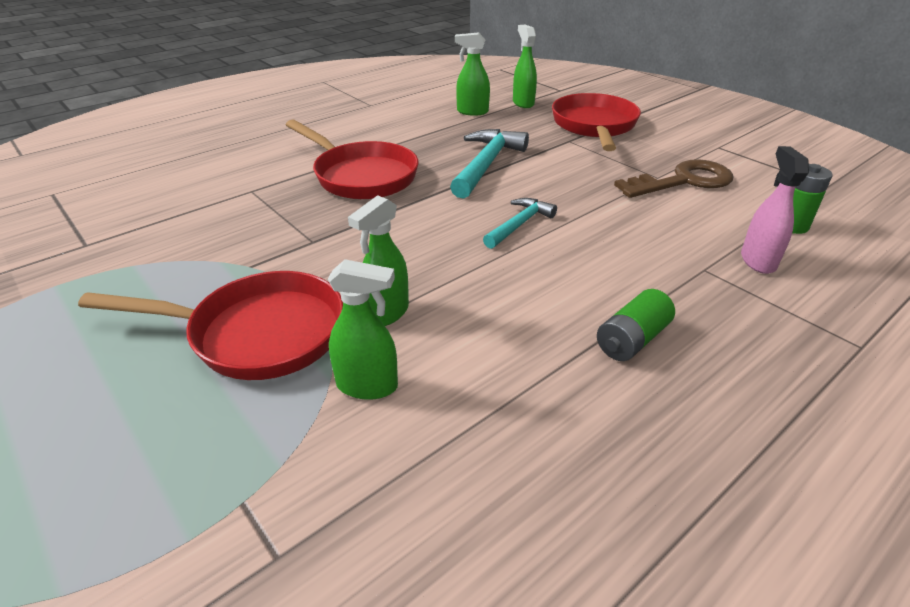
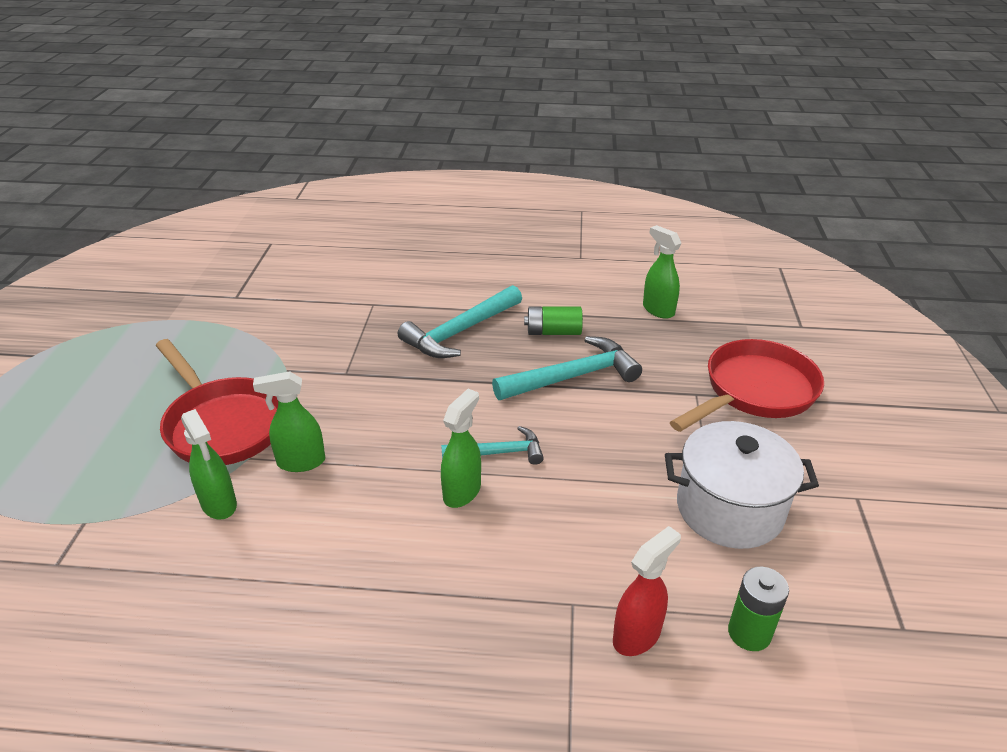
camera: 45 degrees right, 0 degrees up
(361, 176) = (460, 332): red pan -> turquoise hammer
(523, 103) = (728, 324): green spray bottle -> green spray bottle (462, 492)
(632, 340) = (406, 608): green battery -> green battery (553, 332)
(683, 181) = (729, 509): brown key -> white pot
(757, 261) = (637, 635): pink spray bottle -> red spray bottle

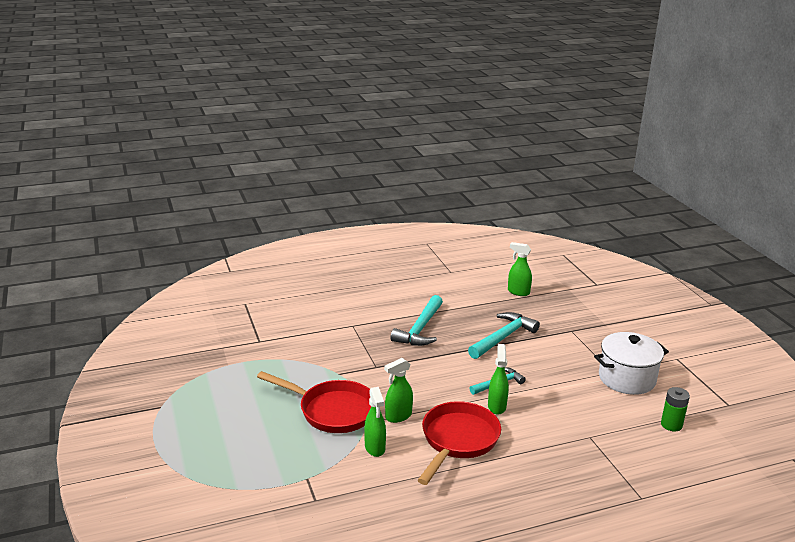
camera: 25 degrees left, 10 degrees down
(219, 504) = (375, 448): green spray bottle -> green spray bottle turned 45 degrees clockwise
(553, 332) = (472, 317): green battery -> none
(637, 635) = (627, 440): red spray bottle -> none
(754, 391) = (598, 322): red pan -> red pan (457, 440)

